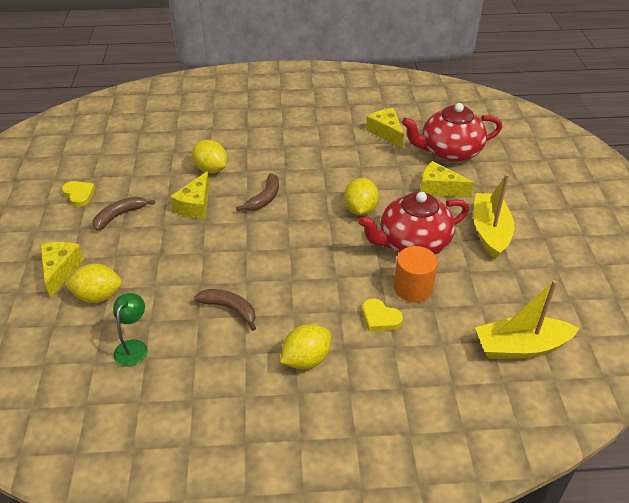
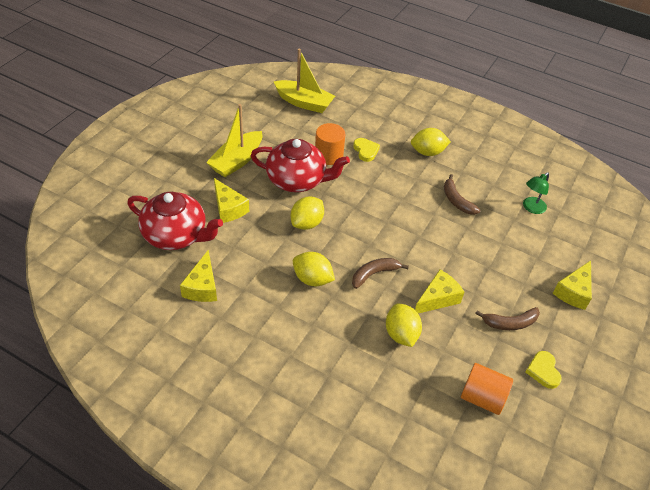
camera: 150 degrees left, 5 degrees up
(98, 296) = (547, 255): yellow lemon -> yellow lemon (312, 279)
(125, 160) = (482, 397): none -> orange cylinder

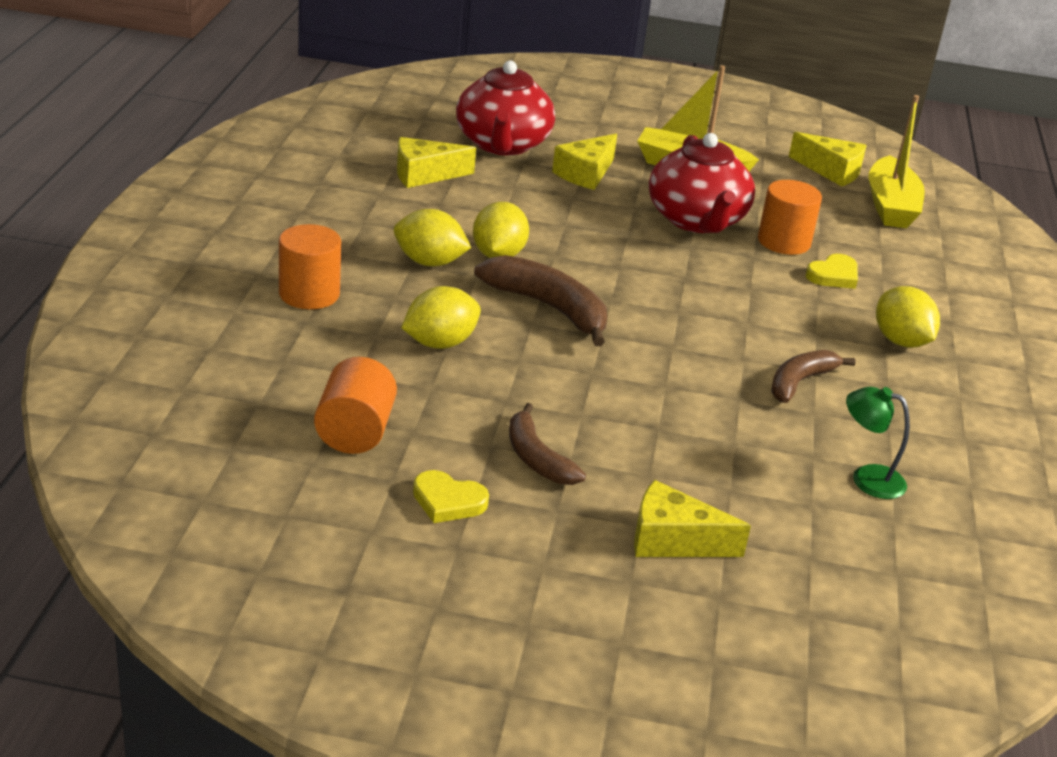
camera: 70 degrees right, 15 degrees down
(307, 223) = (610, 238): yellow lemon -> yellow lemon (429, 262)
(336, 386) = (309, 294): none -> orange cylinder
(374, 274) = (549, 308): brown banana -> brown banana, size x1.54
(437, 298) = (540, 374): yellow cheese -> yellow cheese (831, 171)
(543, 371) = (448, 501): yellow heart -> yellow heart turned 135 degrees counterclockwise

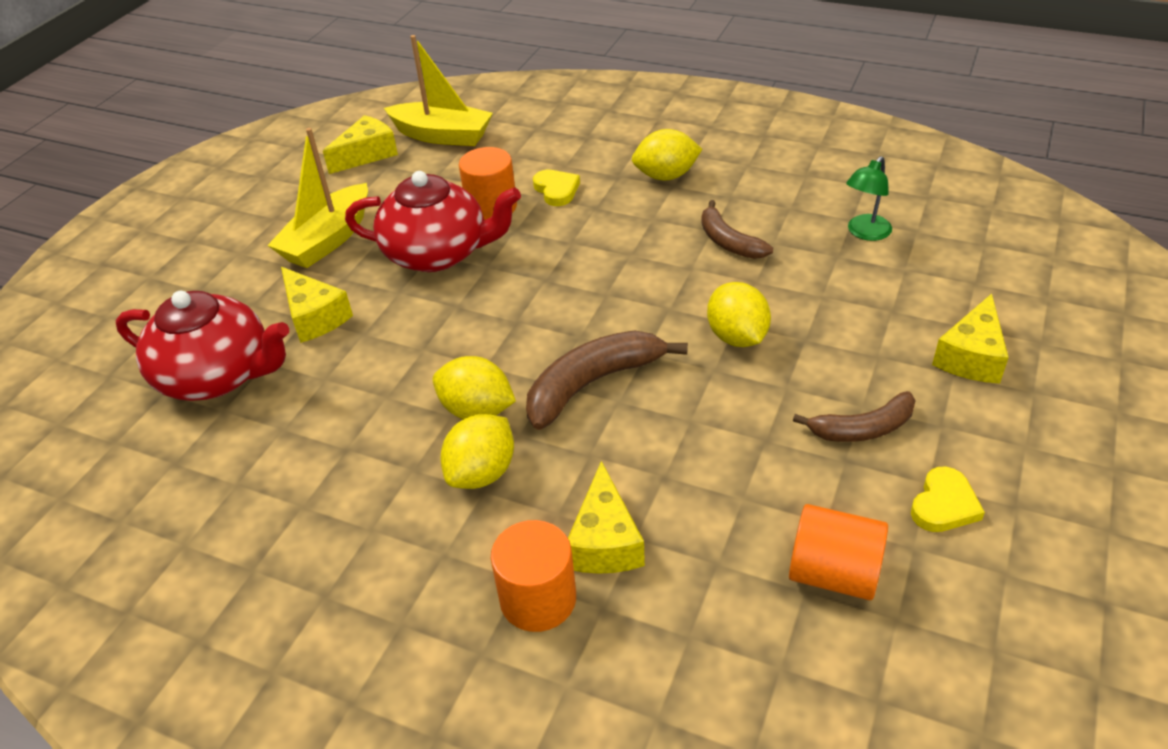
camera: 70 degrees left, 10 degrees up
(424, 174) = (267, 456): yellow cheese -> yellow cheese (605, 541)
(440, 343) = (656, 481): yellow lemon -> yellow lemon (737, 337)

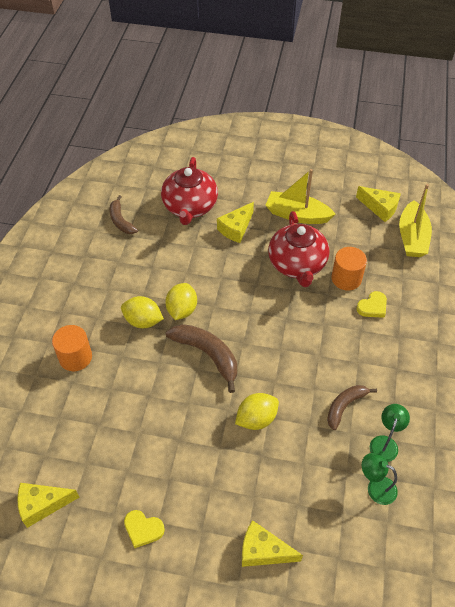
camera: 75 degrees right, 10 degrees up
(605, 541) = (108, 377): yellow cheese -> yellow cheese (42, 505)
(666, 176) = (406, 363): yellow lemon -> none
(795, 214) = (385, 443): none -> green lamp
(833, 574) = (95, 475): orange cylinder -> none
(862, 429) = (193, 487): brown banana -> brown banana (121, 221)

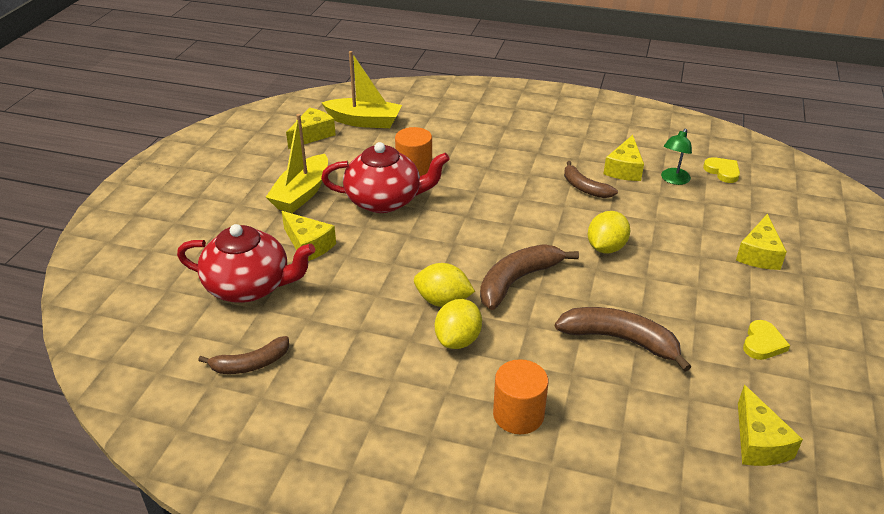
camera: 85 degrees left, 15 degrees down
(144, 422) = (620, 340): none -> brown banana
(256, 419) = (606, 248): yellow lemon -> yellow lemon turned 60 degrees clockwise
(372, 307) = (457, 157): yellow heart -> yellow heart (722, 171)
(385, 443) = (624, 169): green lamp -> yellow cheese

